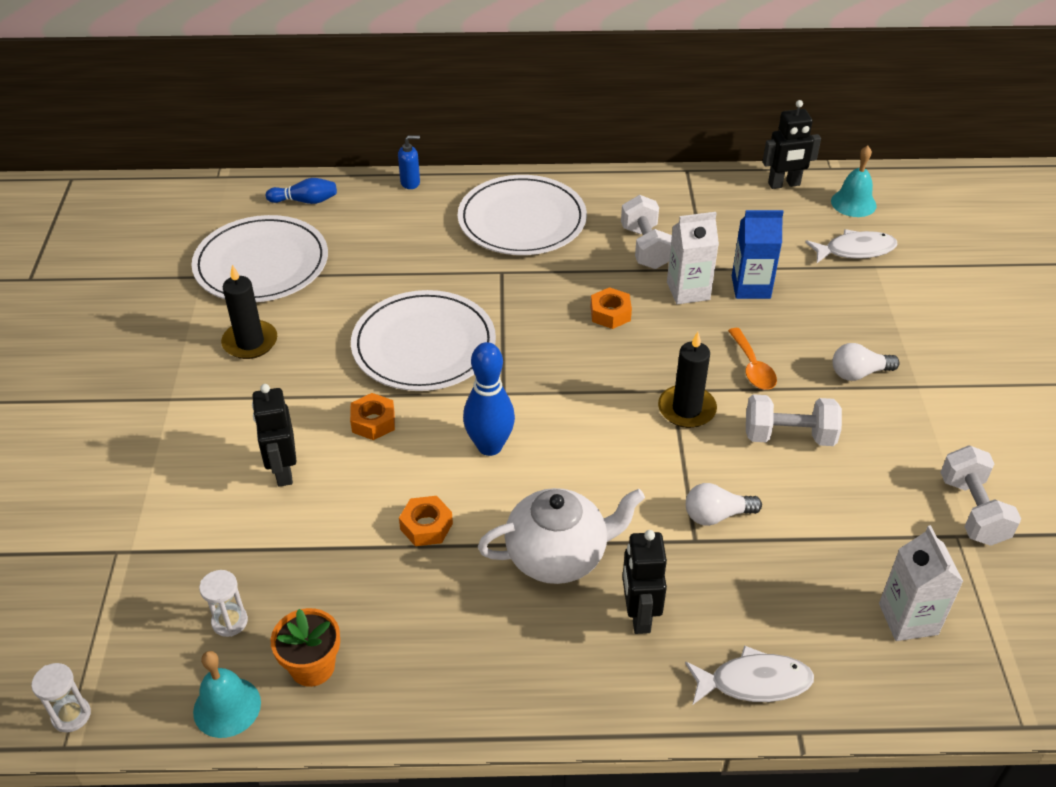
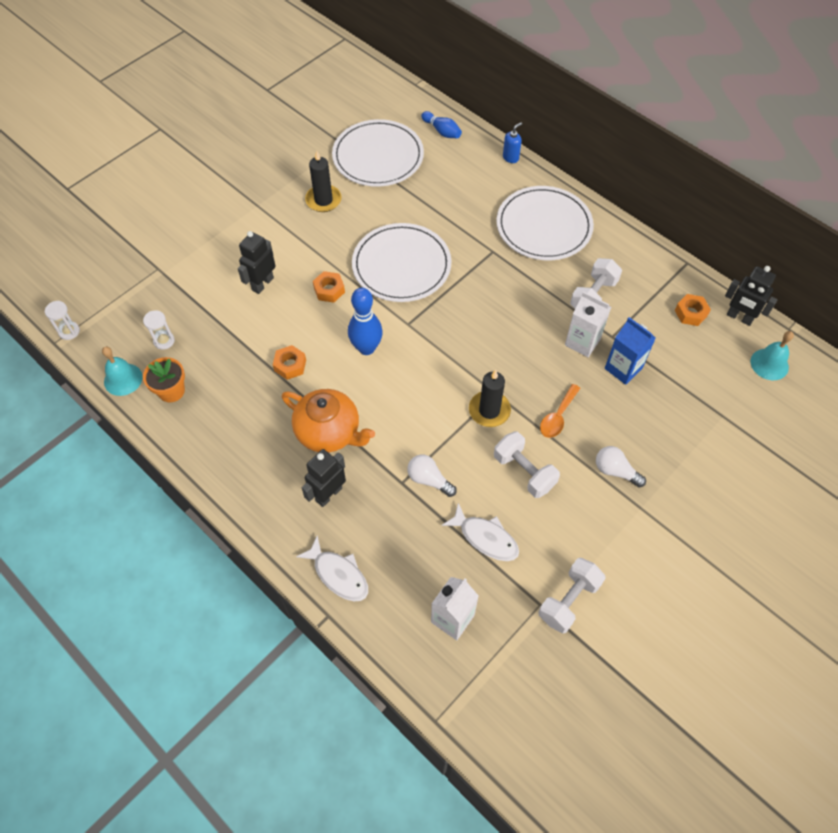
camera: 45 degrees right, 15 degrees up
(410, 183) = (511, 157): blue soap dispenser -> blue soap dispenser turned 75 degrees counterclockwise
(558, 556) = (329, 432): white teapot -> orange teapot
(610, 313) = (520, 322): orange nut -> orange nut (690, 313)
(855, 250) = (724, 396): white fish -> white fish (485, 538)

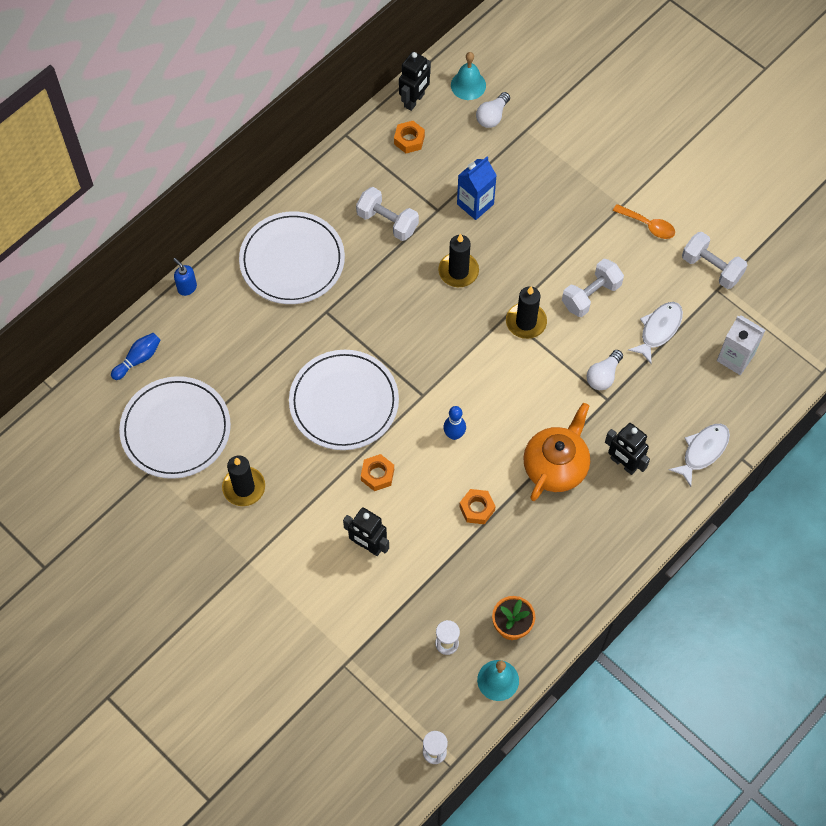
camera: 90 degrees left, 5 degrees up
(366, 348) = (454, 434): blue bowling pin -> blue bowling pin, size x0.63
(543, 353) = (458, 271): none -> black candle
(557, 417) = (531, 264): orange spoon -> orange spoon (648, 225)
(582, 342) = (444, 236): white carton -> none
(615, 471) = (586, 221): white light bulb -> white light bulb (492, 116)

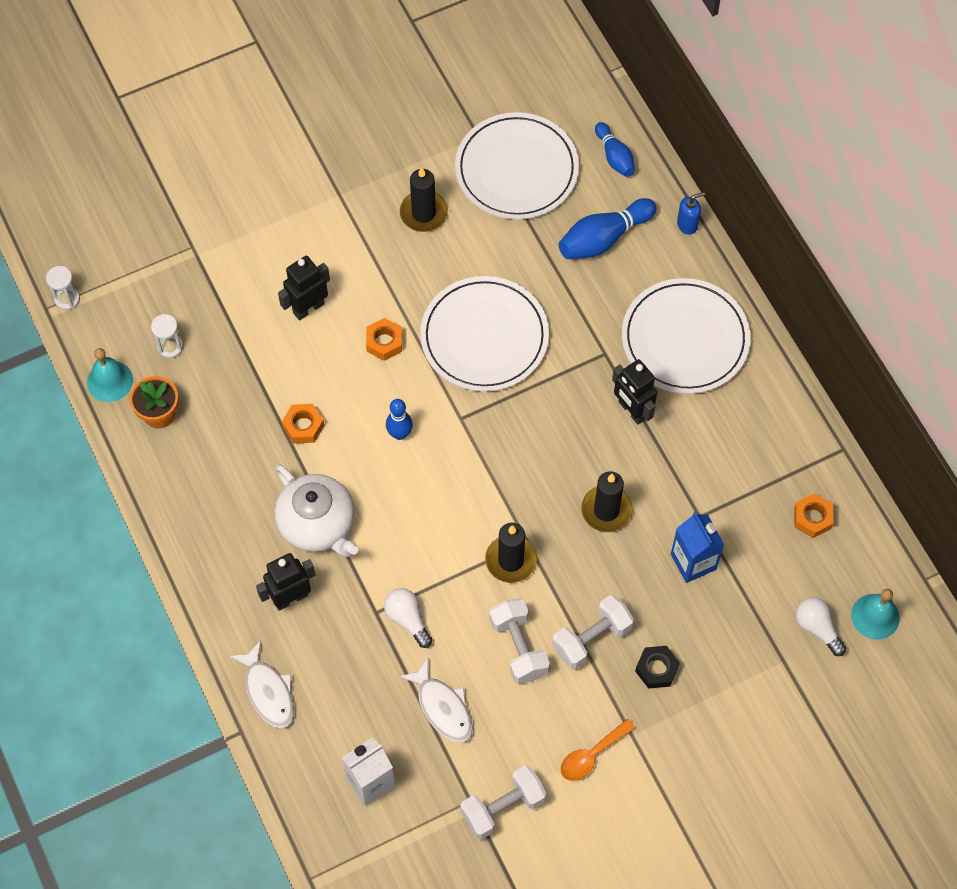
camera: 110 degrees right, 0 degrees up
(221, 343) = (604, 238): none -> blue bowling pin
(387, 222) = (702, 455): white dumbbell -> white dumbbell (591, 638)
(414, 100) = (870, 544): black robot -> black robot (632, 410)
(556, 466) = (318, 525): orange teapot -> white teapot
(567, 204) = (656, 669): none -> black nut

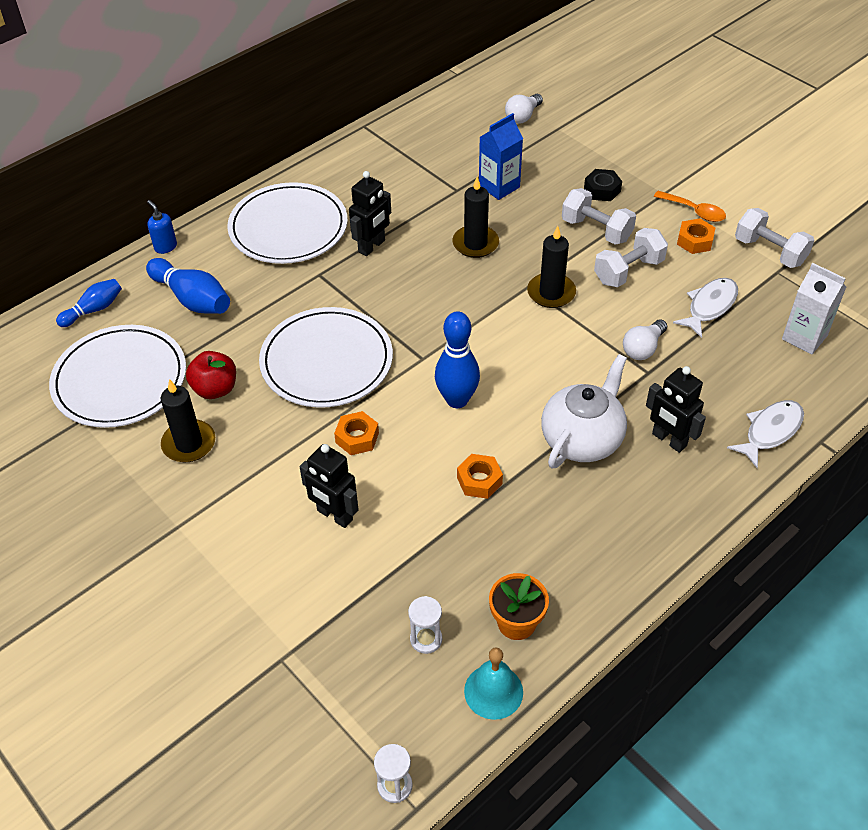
camera: 105 degrees left, 15 degrees down
(400, 434) = (457, 400): blue bowling pin -> blue bowling pin, size x1.58
(480, 241) = (215, 389): none -> red apple
(812, 518) = (431, 132): orange nut -> orange nut (695, 241)
(875, 616) = (498, 91): turquoise bell -> none

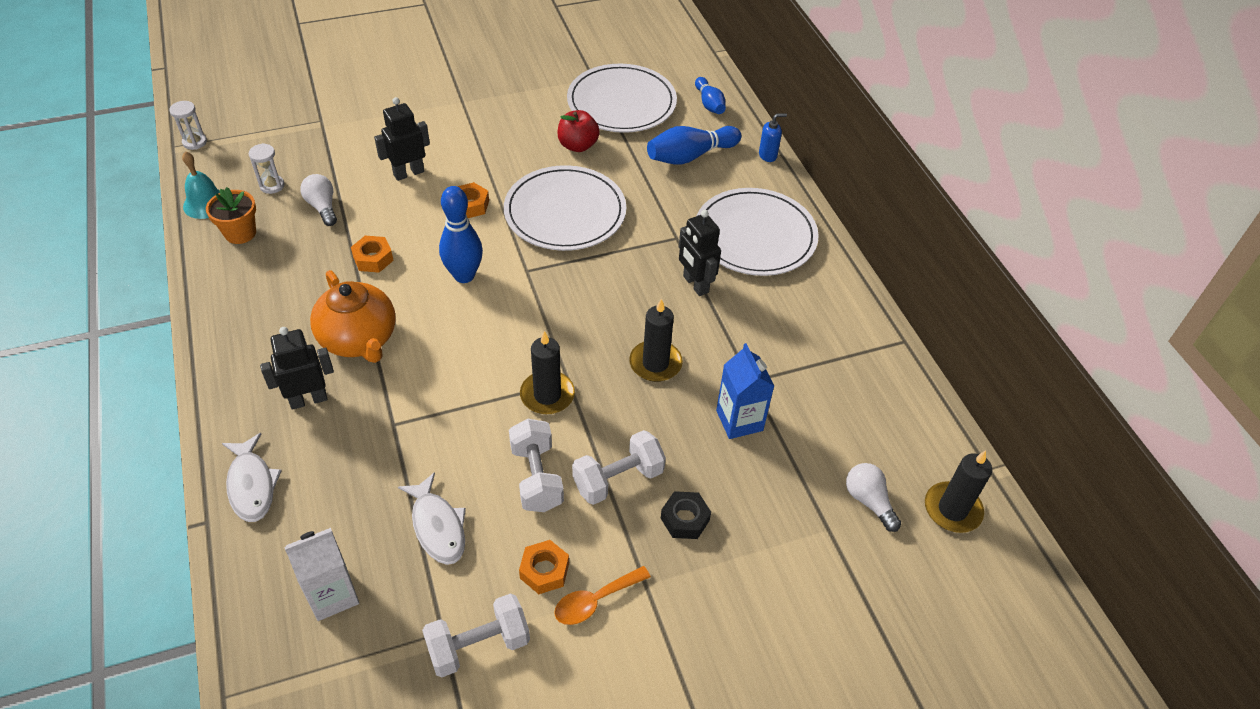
camera: 110 degrees right, 0 degrees up
(189, 443) = (532, 121): black candle -> black candle (952, 509)
(582, 439) = (359, 339): white teapot -> orange teapot
(643, 348) = (424, 435): white light bulb -> white light bulb (323, 207)

